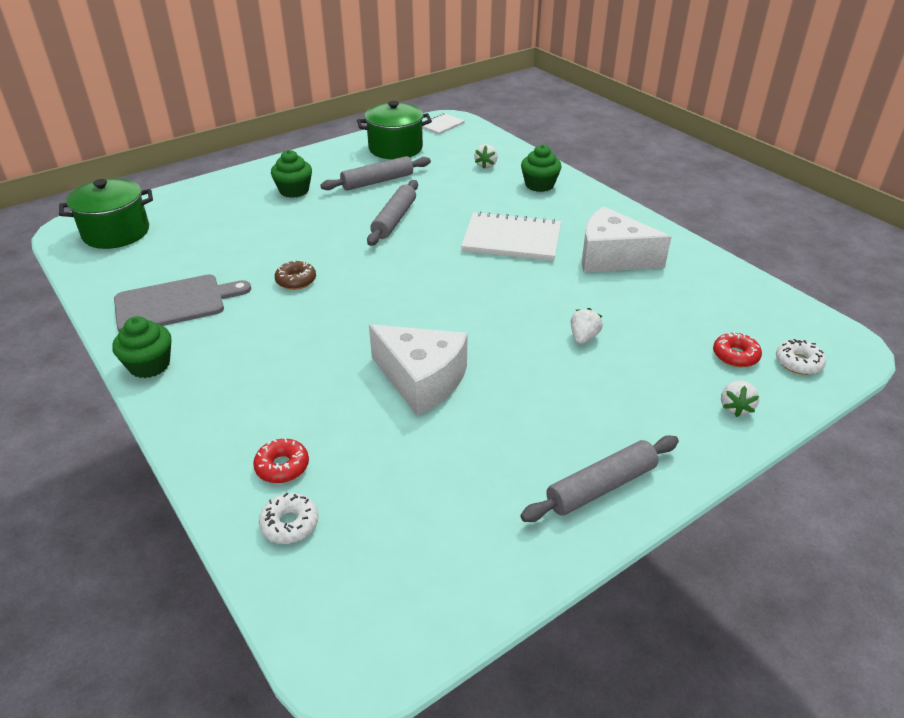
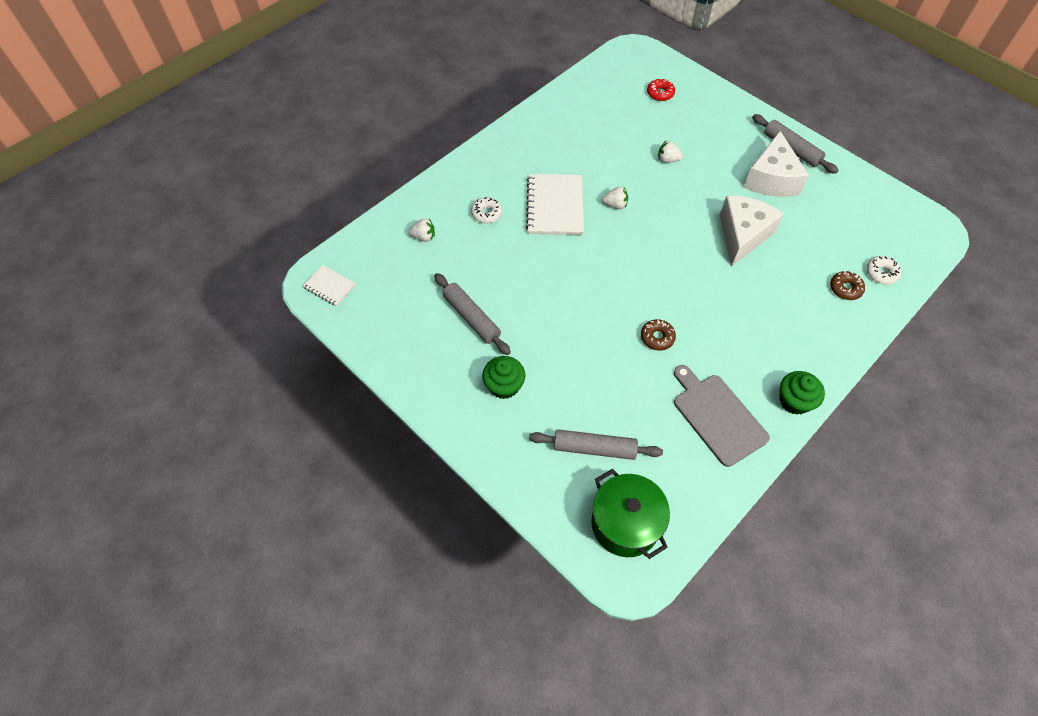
camera: 100 degrees left, 20 degrees up
(282, 466) = (845, 288): red donut -> brown donut
(394, 219) = (542, 290): grey rolling pin -> grey rolling pin (594, 448)
(395, 148) = (393, 317): green pot -> none
(539, 185) = (457, 195): green cupcake -> none
(612, 257) = (566, 147): white cheese -> white cheese (771, 179)
(735, 407) = (707, 97): white strawberry -> white strawberry (615, 205)
(798, 362) = (657, 69): white donut -> white donut (486, 214)

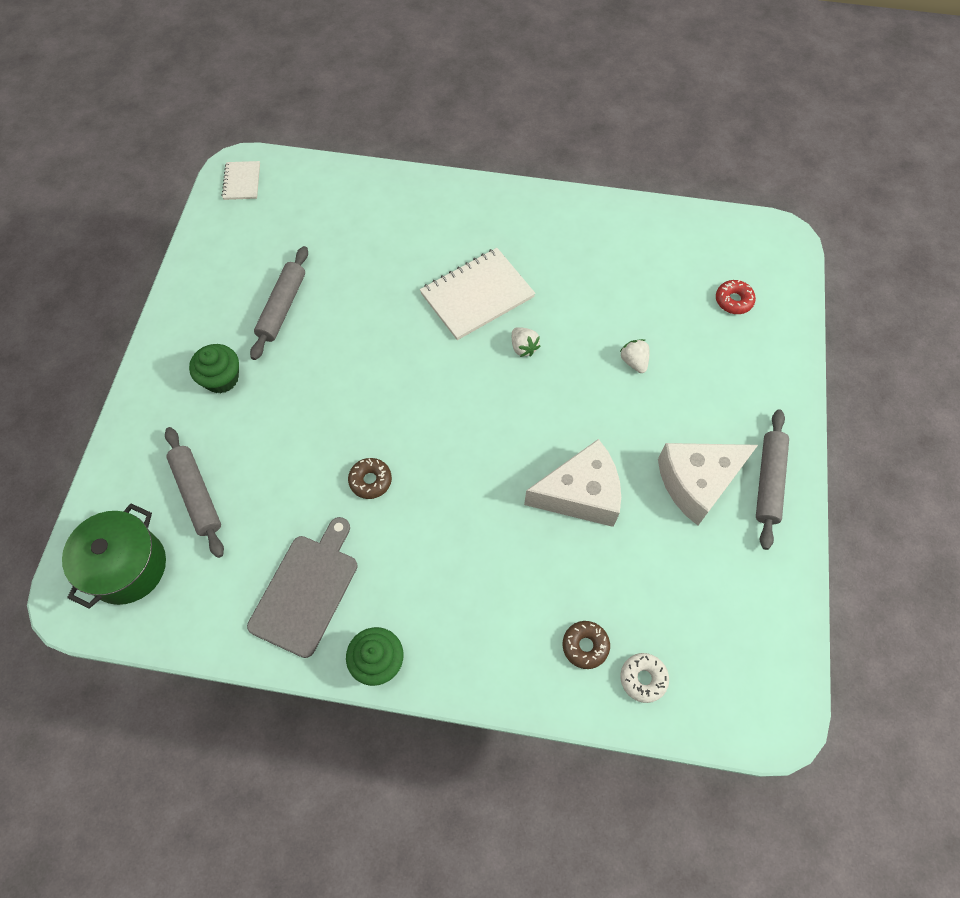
camera: 55 degrees right, 5 degrees up
(423, 237) = (351, 213): white strawberry -> none
(486, 214) = (420, 245): white donut -> none

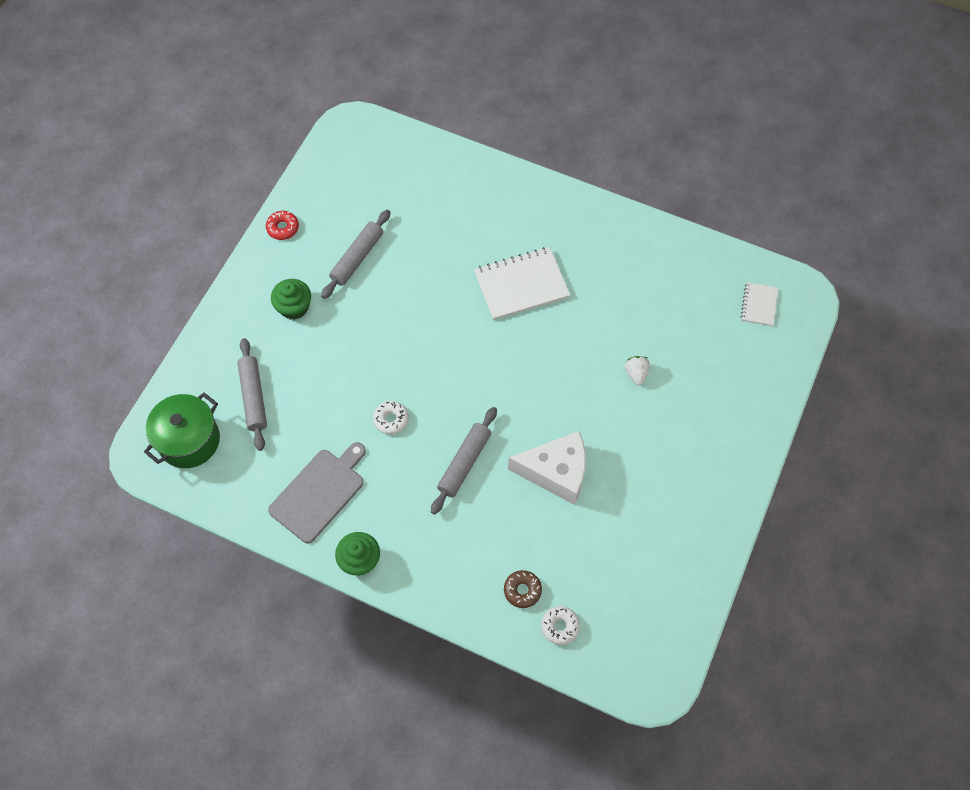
camera: 15 degrees right, 0 degrees up
(242, 181) = (351, 138): white notebook -> white notebook (759, 305)
(370, 481) = (391, 419): brown donut -> white donut
(523, 347) = (547, 339): white strawberry -> none
(697, 483) = (655, 487): white cheese -> none
(733, 300) = (740, 341): red donut -> red donut (283, 228)
(768, 481) = (715, 500): grey rolling pin -> grey rolling pin (464, 463)

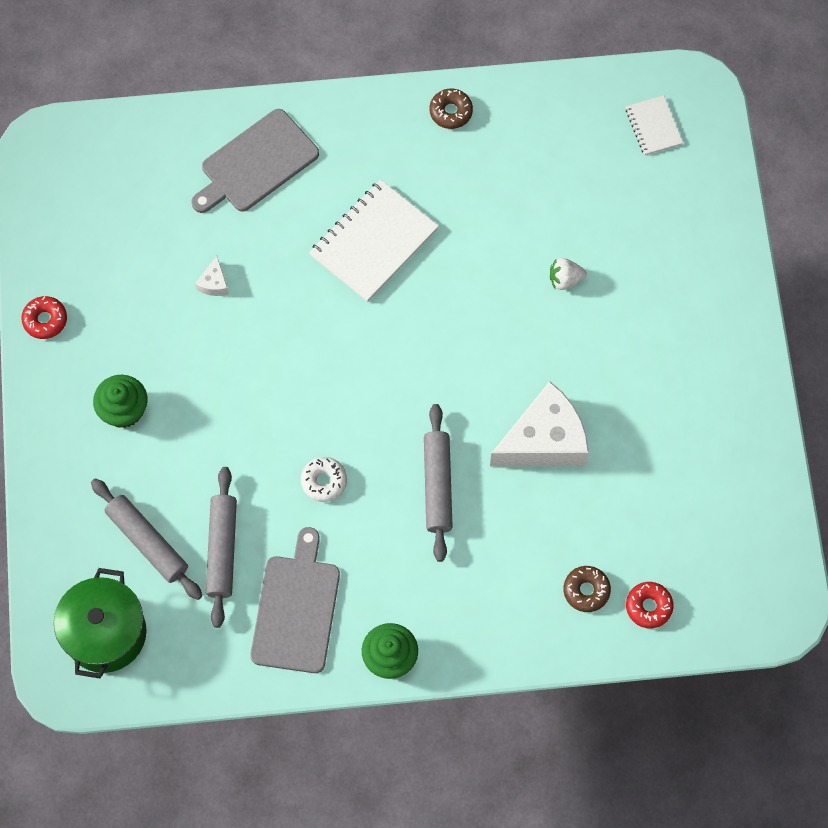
camera: 30 degrees left, 5 degrees up
(357, 258) = (160, 310): grey rolling pin -> grey rolling pin (222, 549)
(402, 258) = (214, 283): none -> white cheese
(476, 199) = (256, 163): none -> grey cutting board
(560, 626) = (648, 606): white donut -> red donut
(624, 229) = (451, 112): none -> brown donut
(636, 373) = (565, 279): white strawberry -> white strawberry turned 60 degrees counterclockwise

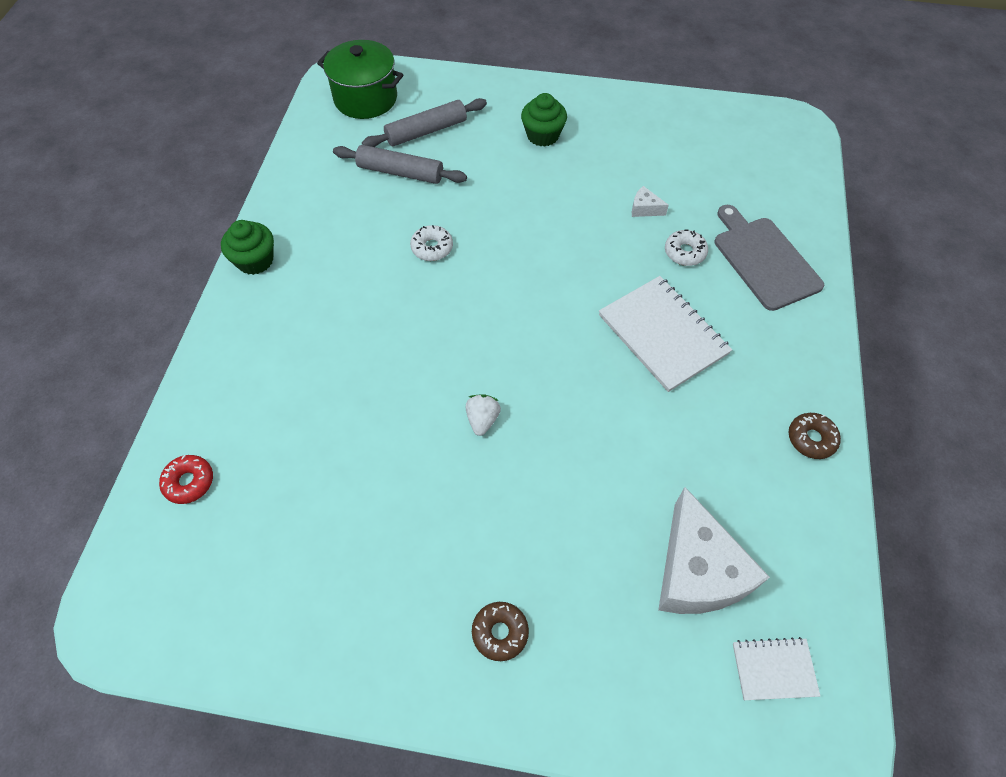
camera: 105 degrees right, 10 degrees down
(45, 320) = (634, 103): red donut -> none
(265, 236) = (685, 252): none -> white donut
(296, 609) = (328, 208): grey cutting board -> none
(437, 485) = (394, 330): grey rolling pin -> none
(544, 440) = (404, 432): white cheese -> white cheese (697, 571)
(565, 279) = (582, 502): white strawberry -> white strawberry (482, 420)
(586, 590) = (234, 428): brown donut -> brown donut (500, 632)

